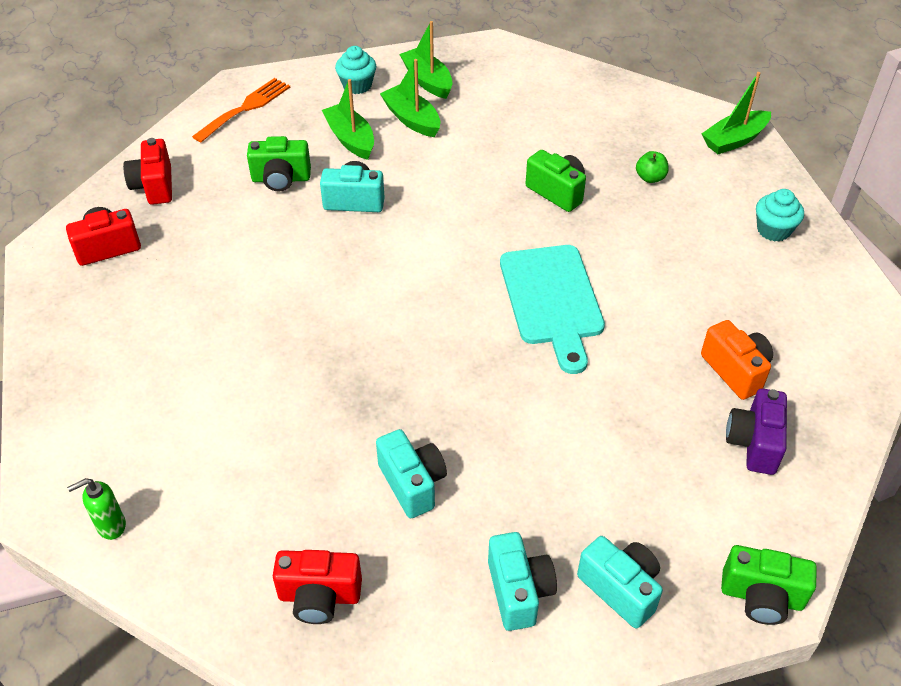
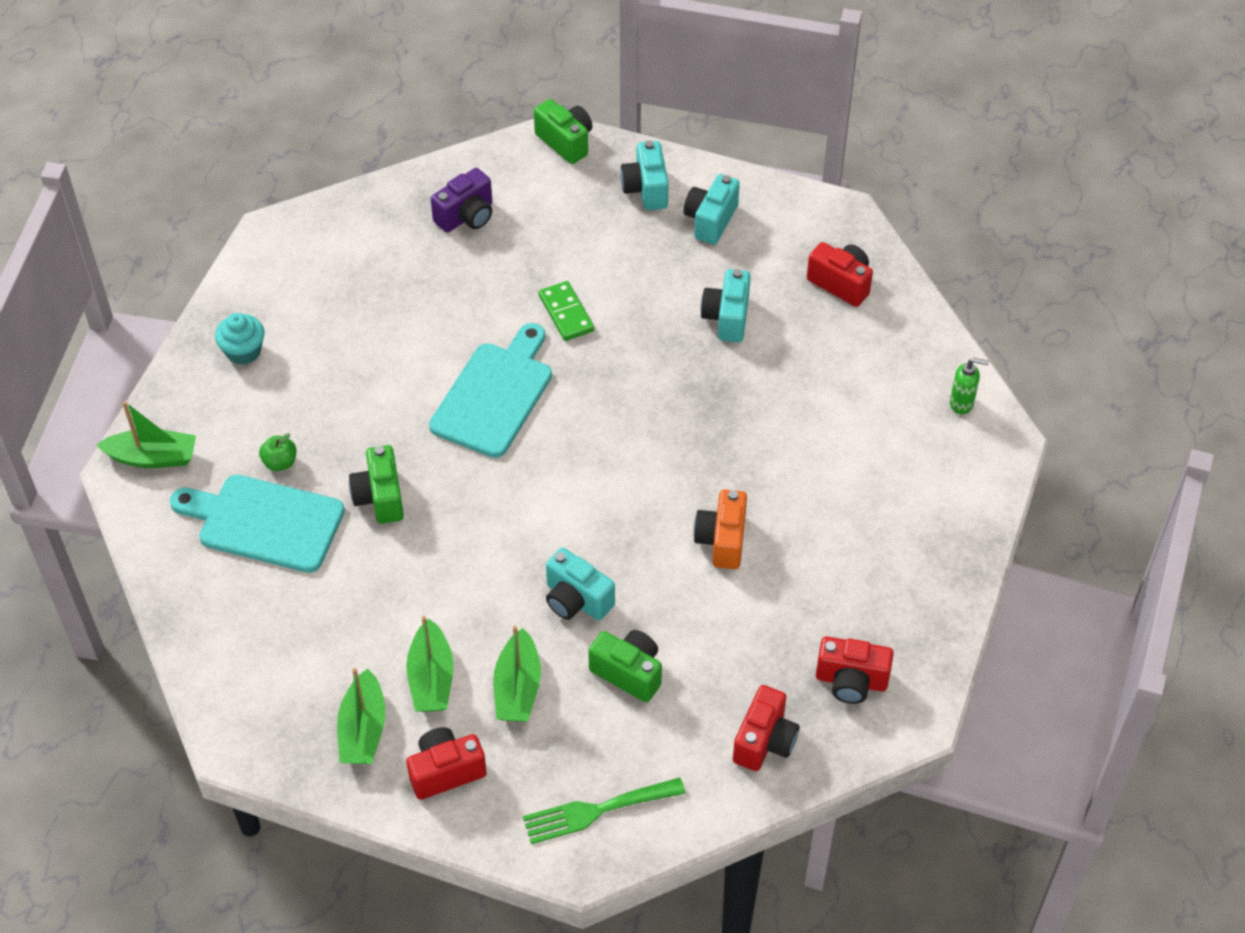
camera: 145 degrees left, 5 degrees up
(246, 108) = (596, 811): orange fork -> green fork
(357, 85) = (446, 771): turquoise cupcake -> red camera
(565, 400) = (566, 313): none -> green domino
(614, 142) = (264, 522): none -> turquoise cutting board
(735, 371) = (419, 265): orange camera -> orange camera (722, 540)

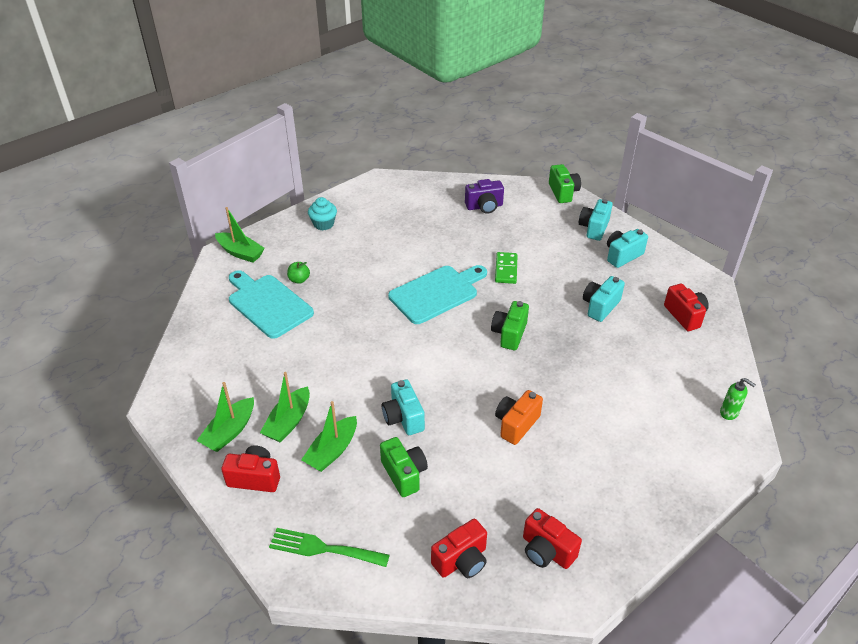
camera: 30 degrees right, 10 degrees down
(380, 497) = (336, 317): green camera -> green camera (509, 334)

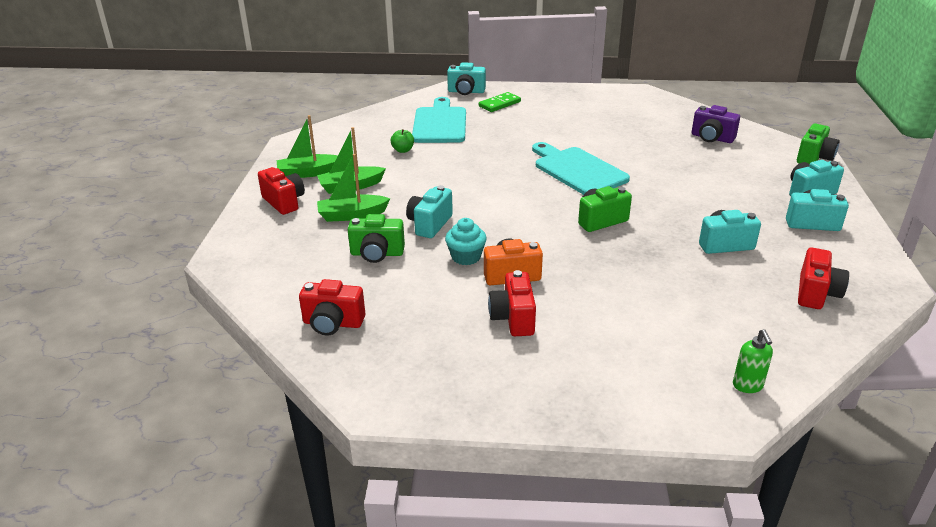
camera: 45 degrees right, 10 degrees down
(240, 252) = (466, 92): green boat -> turquoise camera
(299, 280) = (482, 120): green apple -> green apple (403, 150)
(323, 224) = (551, 99): turquoise cupcake -> turquoise cupcake (466, 257)
(323, 548) = (261, 259): green fork -> none
(404, 474) = (377, 254): green camera -> green camera turned 75 degrees clockwise
(436, 293) = (577, 170): turquoise cutting board -> turquoise cutting board turned 135 degrees counterclockwise
(506, 269) = (666, 182): green domino -> green domino (499, 104)
(546, 551) = (403, 361): red camera -> red camera (513, 318)

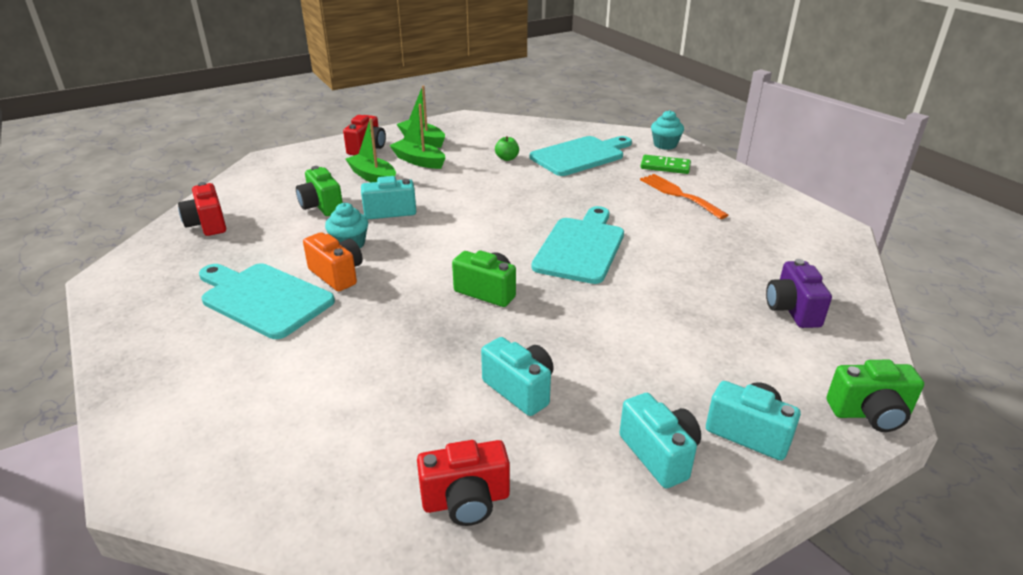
camera: 55 degrees right, 0 degrees up
(466, 92) = (665, 145): turquoise camera -> turquoise cupcake
(513, 318) = (263, 298): red camera -> turquoise cutting board
(545, 115) = (679, 194): none -> orange fork
(747, 386) = (218, 484): green soap dispenser -> none

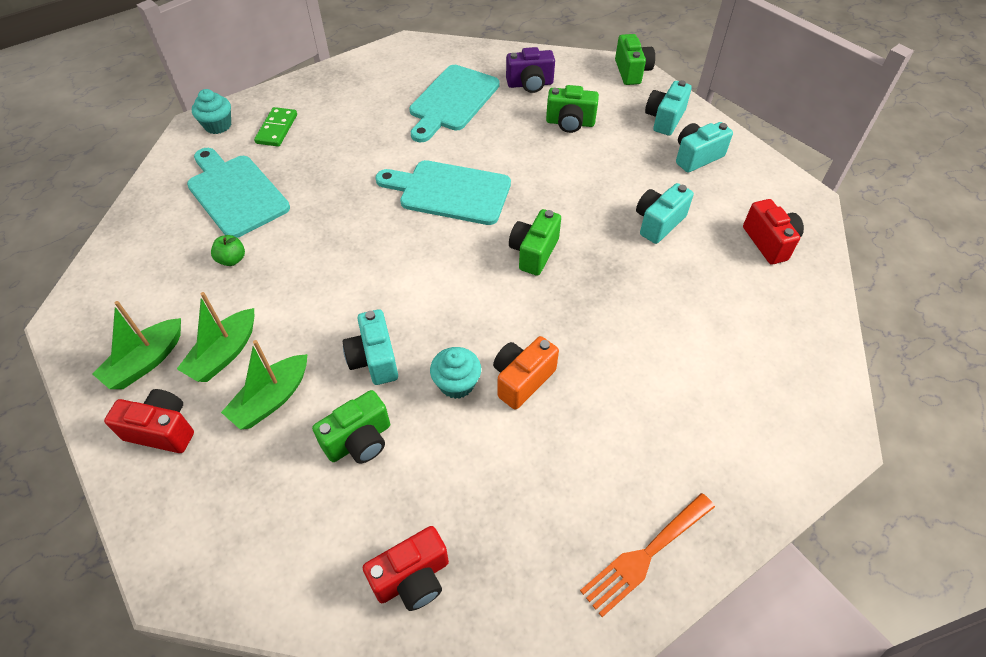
camera: 95 degrees left, 20 degrees up
(263, 298) = (578, 438): turquoise cutting board -> turquoise cutting board (452, 101)
(679, 194) = (343, 124): orange fork -> orange fork (644, 556)
(715, 336) = (570, 123): none -> green camera

